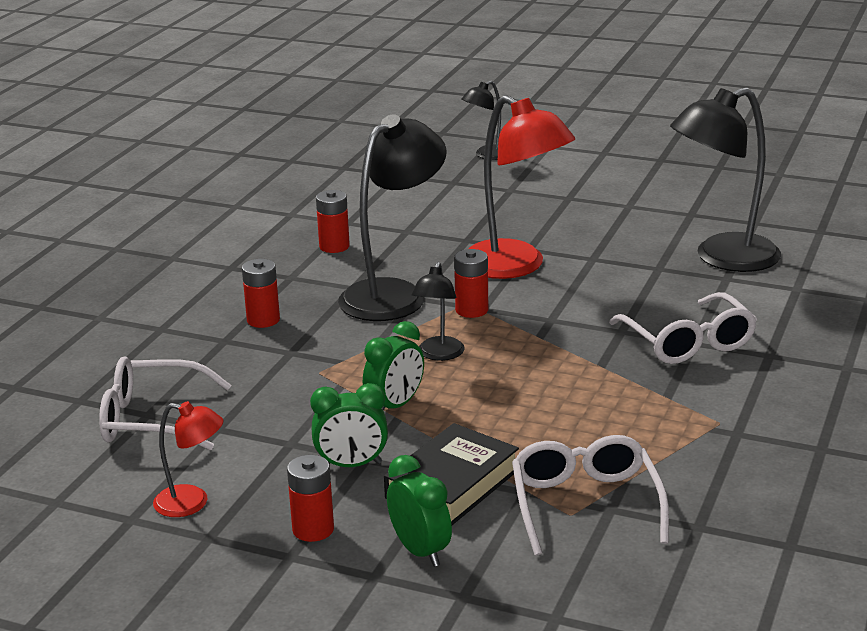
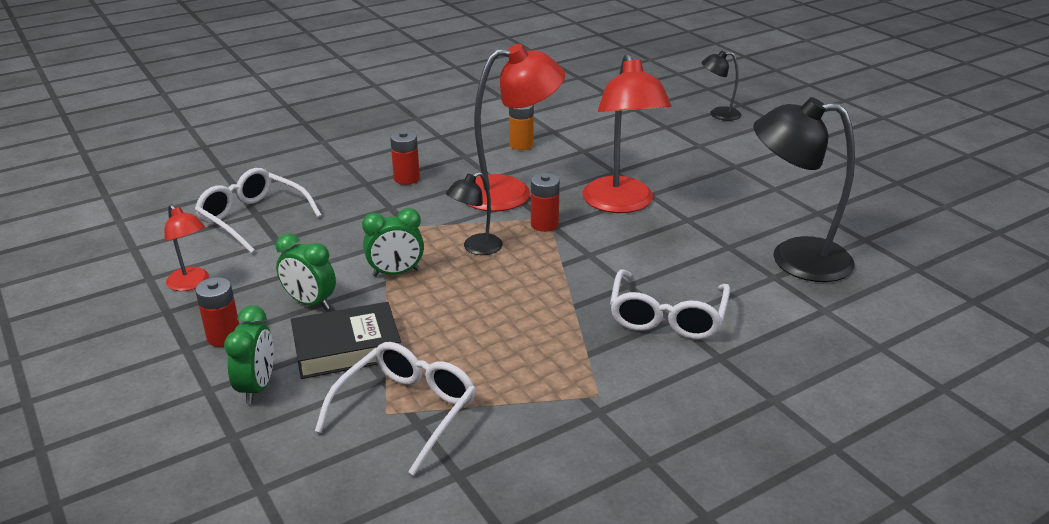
camera: 35 degrees right, 5 degrees up
(334, 246) = (521, 145): red battery -> orange battery
(394, 294) = (510, 192): black lamp -> red lamp

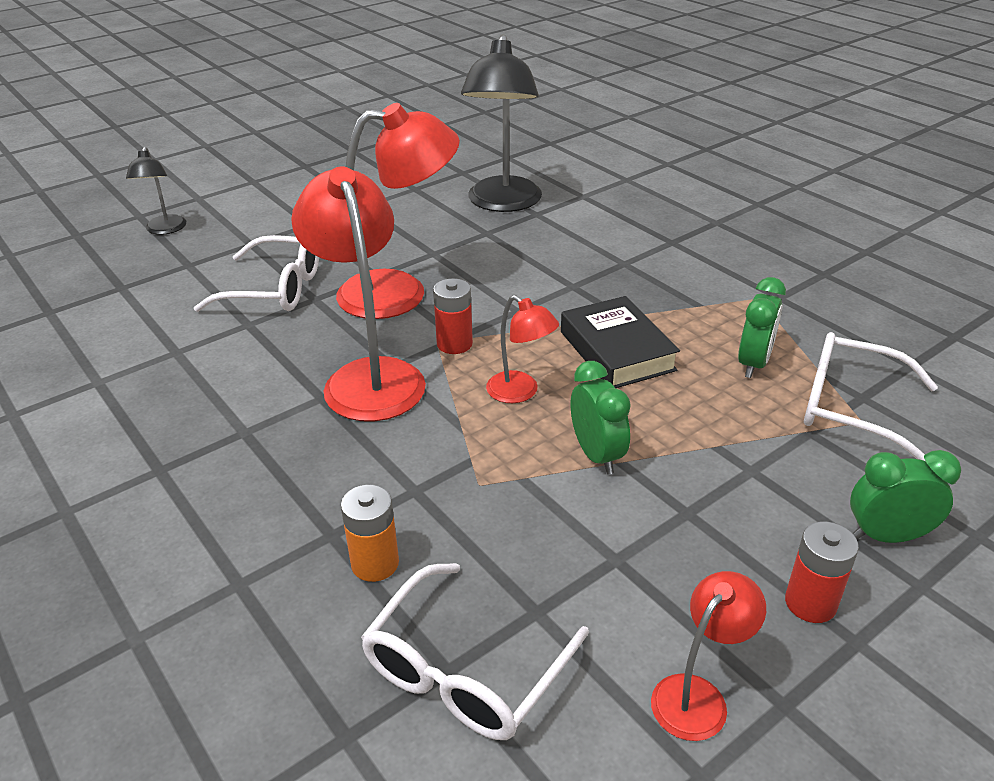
camera: 95 degrees left, 5 degrees up
(310, 303) = (694, 527): green clock -> green clock (753, 363)
(347, 348) = (772, 471): black book -> black book (616, 351)
(406, 178) = (319, 486): red battery -> none
(476, 248) = (520, 392): black lamp -> red lamp
(521, 145) = (217, 378): orange battery -> orange battery (375, 563)
(667, 317) = (622, 265): white glasses -> white glasses (275, 289)

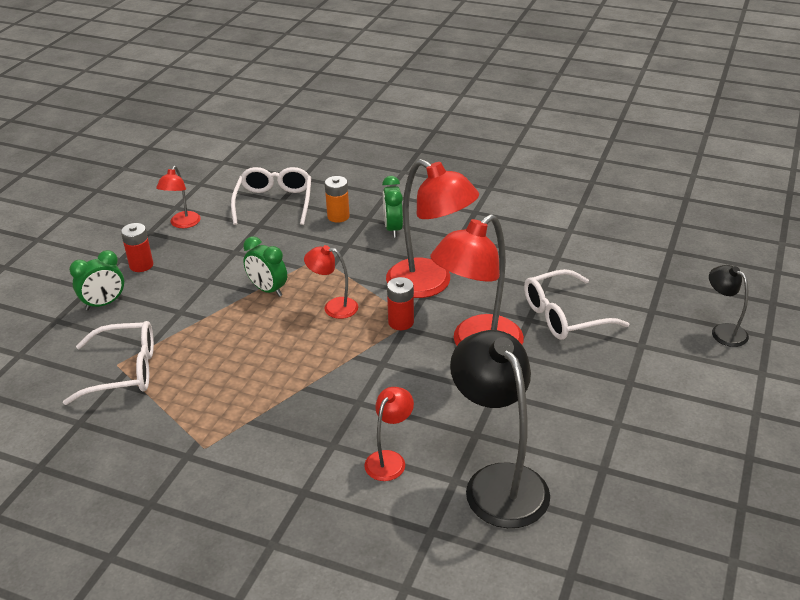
camera: 150 degrees right, 0 degrees up
(579, 239) = (389, 459): none -> red lamp
(616, 351) = (292, 356): black book -> none
(753, 363) = (194, 381): green clock -> green clock (393, 229)

